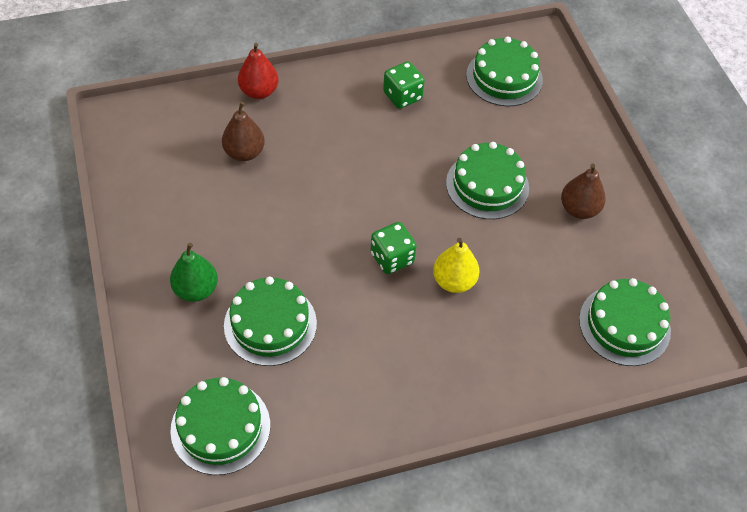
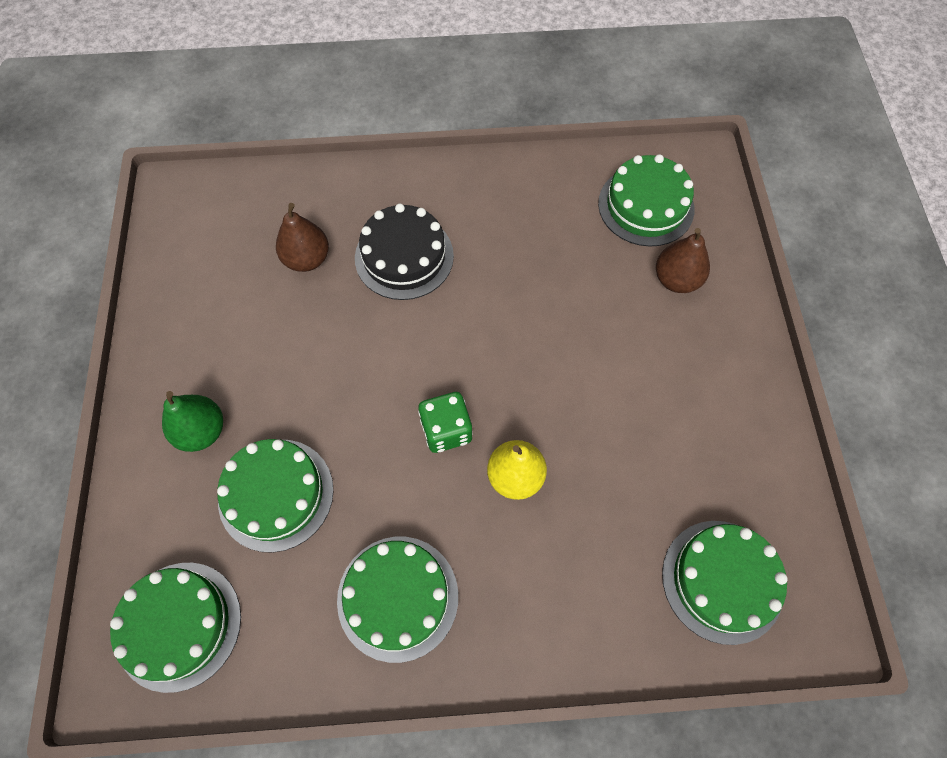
camera: 15 degrees right, 10 degrees up
(259, 91) = (345, 182): red pear -> none
(323, 140) = (404, 256): none -> black cake
(402, 96) = (514, 213): green dice -> none
(487, 185) = (589, 350): green cake -> green cake (398, 597)
(579, 209) = (699, 402): brown pear -> brown pear (676, 280)

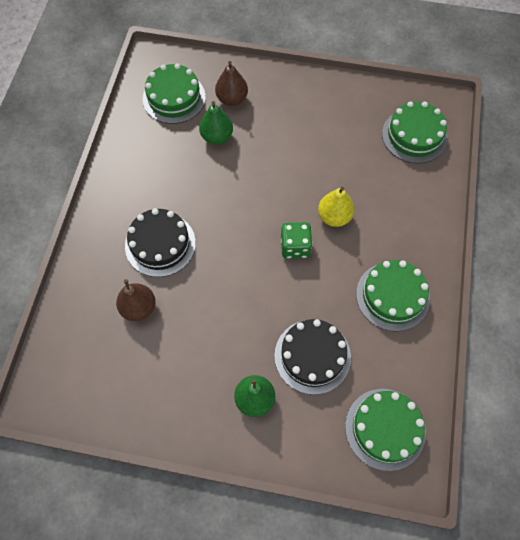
camera: 75 degrees left, 0 degrees up
(276, 494) = (312, 356): green cake -> black cake
(600, 278) = (217, 137): none -> green pear

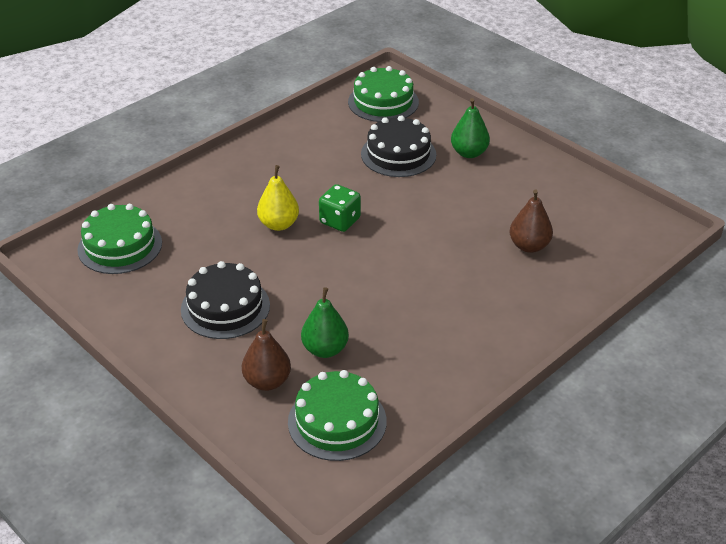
camera: 145 degrees left, 25 degrees down
(160, 244) = (472, 282): black cake -> black cake (225, 307)
(392, 296) = (292, 156): green cake -> none

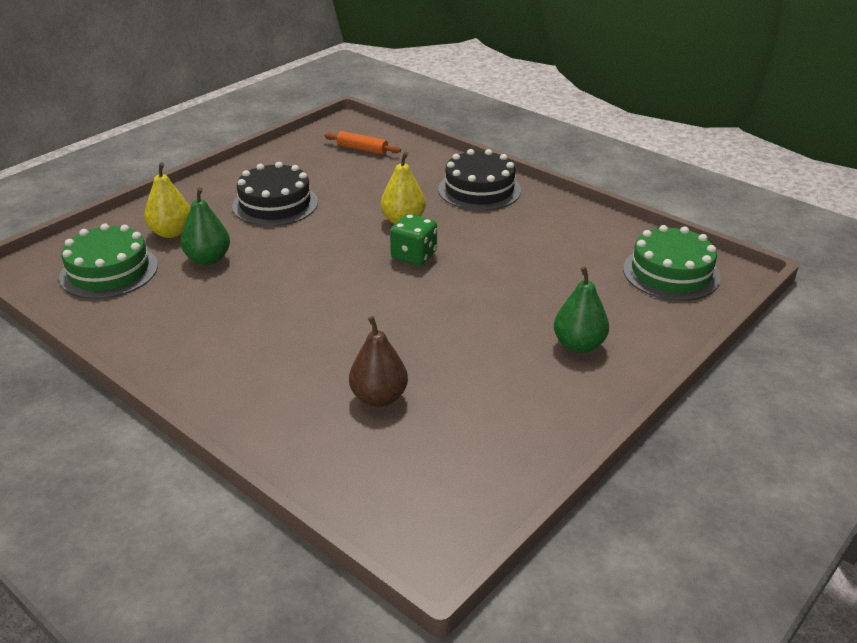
camera: 85 degrees right, 5 degrees down
(120, 246) = (362, 149): green cake -> orange rolling pin
(267, 381) = (171, 232): brown pear -> yellow pear
(398, 154) = (556, 289): black cake -> black cake (479, 190)

